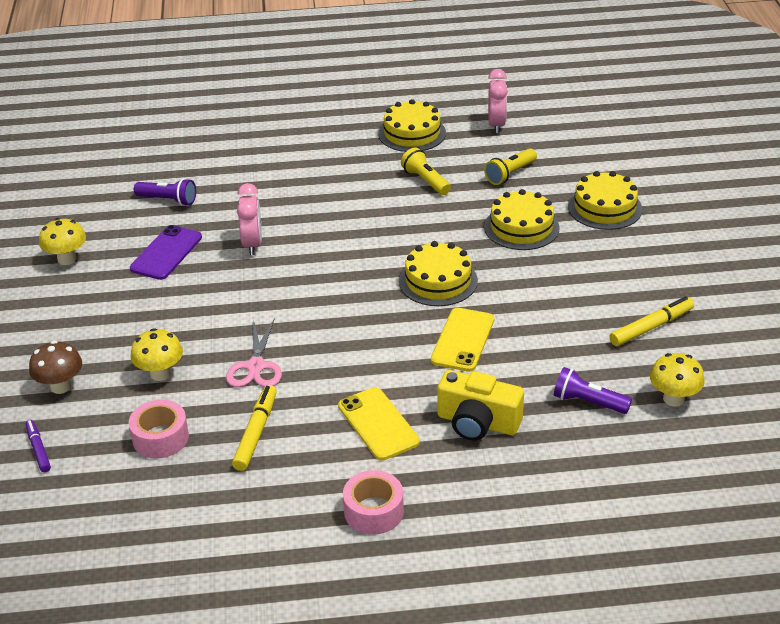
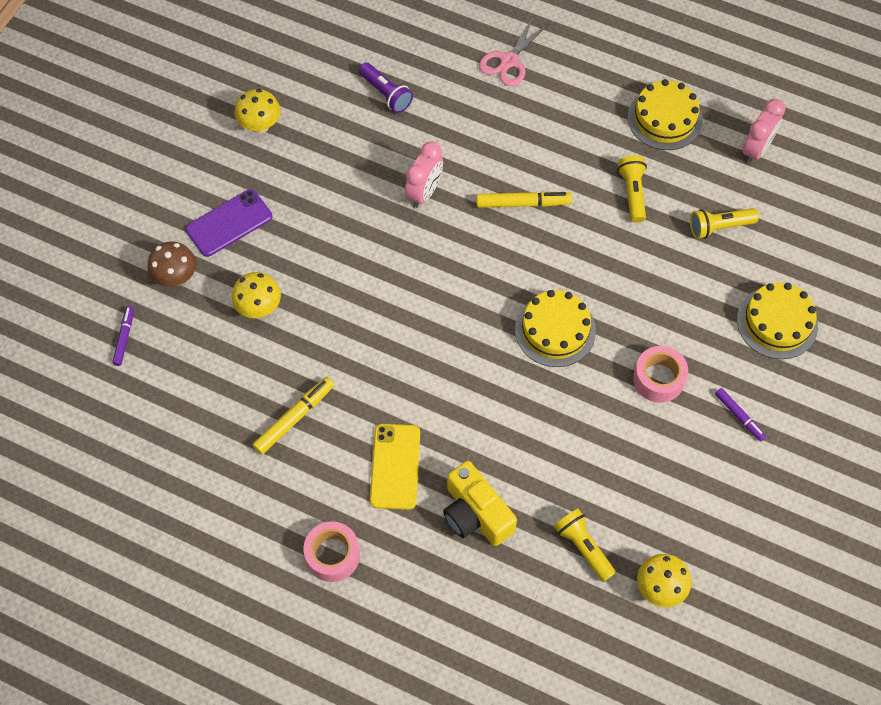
camera: 30 degrees right, 25 degrees up
(160, 438) = (219, 379): pink tape -> pink tape (658, 379)
(166, 253) = (345, 163): purple phone -> purple phone (229, 223)
(256, 366) = (338, 344): pink scissors -> pink scissors (509, 61)
(463, 340) = (528, 413): yellow phone -> none
(521, 227) = (678, 304): yellow cake -> none
(588, 402) = (583, 547): purple flashlight -> yellow flashlight
(630, 270) = (739, 416): none -> purple marker
(651, 327) = (704, 496): yellow marker -> yellow marker (523, 203)

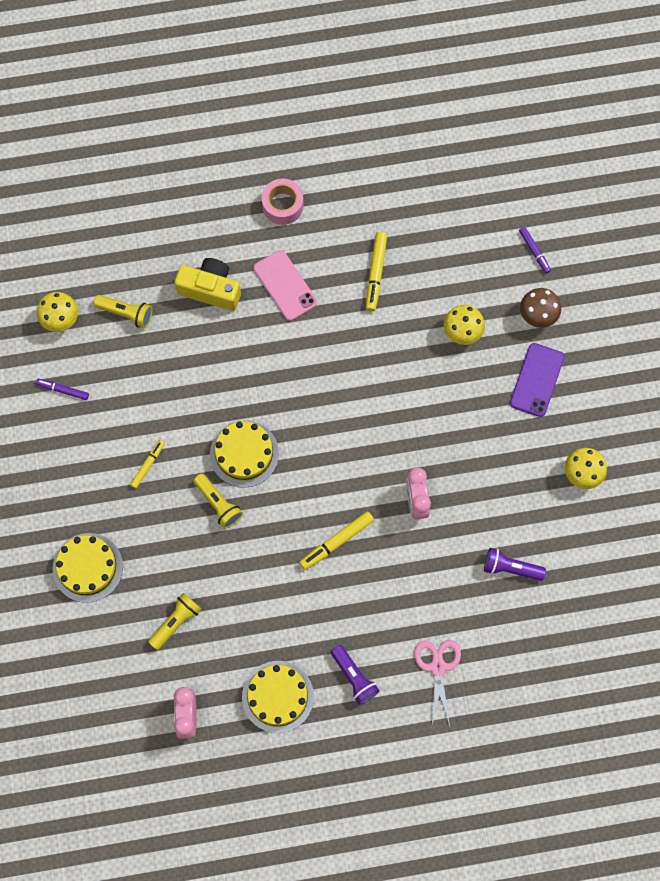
camera: 145 degrees right, 10 degrees up
(395, 466) = (285, 285): yellow phone -> pink phone
(587, 94) = (354, 677): none -> purple flashlight
(632, 193) = (260, 608): yellow flashlight -> yellow flashlight (218, 504)
(658, 379) = (148, 465): pink tape -> yellow marker
(739, 416) = (75, 474): purple marker -> purple marker (63, 390)

